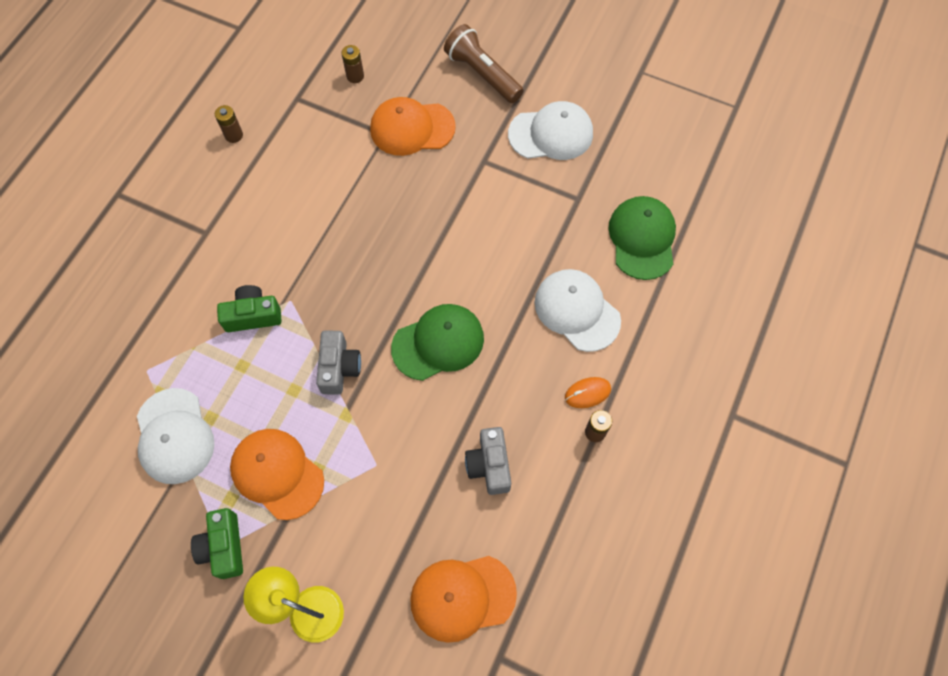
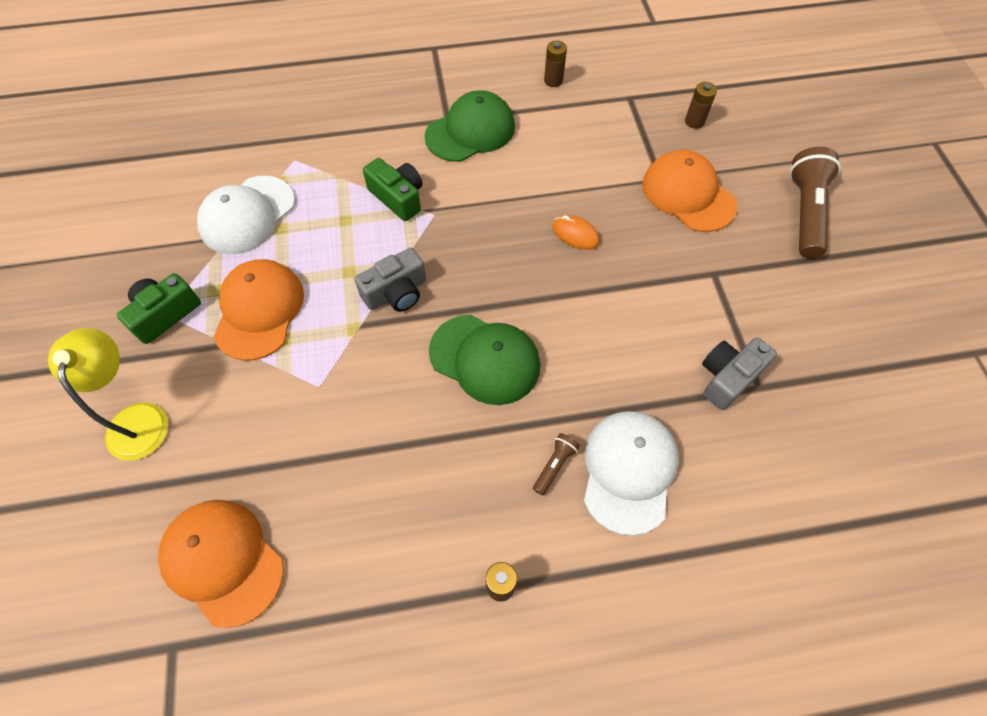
camera: 55 degrees right, 5 degrees down
(489, 465) = (386, 494): grey camera -> grey camera (728, 377)
(543, 350) = (554, 465): none -> brown flashlight
(551, 134) = (806, 313): white cap -> none
(587, 393) = (541, 546): orange mouse -> orange mouse (575, 234)
(642, 239) = (777, 486): green cap -> green cap (470, 131)

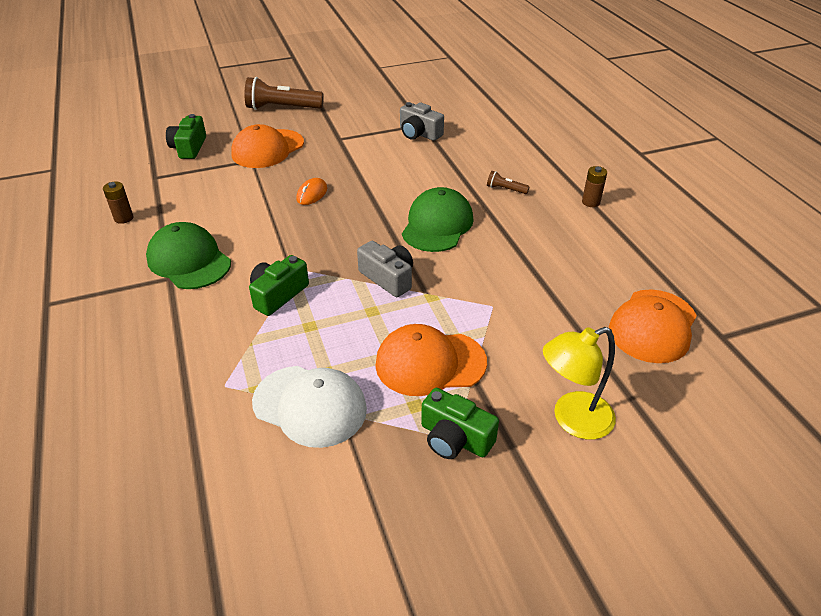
camera: 100 degrees left, 20 degrees down
(628, 471) = (496, 164): white cap -> none
(694, 121) = (189, 148): brown battery -> green camera

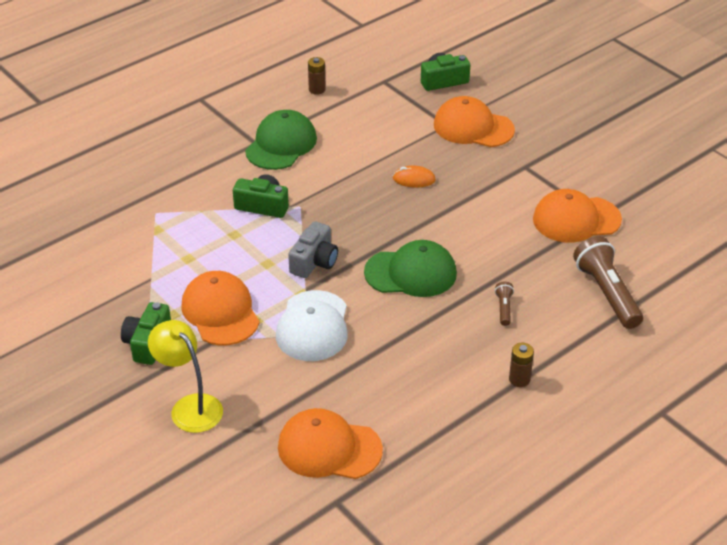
camera: 70 degrees right, 0 degrees up
(282, 108) = (559, 110): brown flashlight -> brown flashlight (607, 293)
(310, 405) = (152, 260): white cap -> white cap (313, 326)
(419, 133) = (576, 219): grey camera -> orange cap

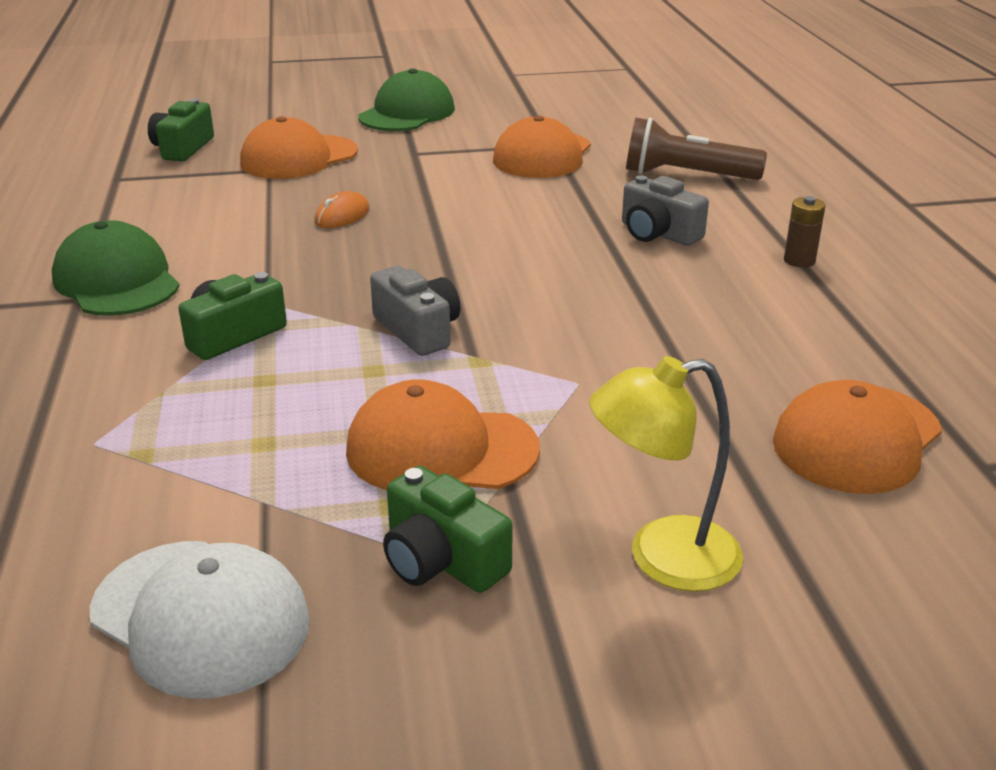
camera: 60 degrees left, 10 degrees down
(313, 326) = (564, 373): white cap -> white cap (200, 617)
(317, 89) = (47, 222): brown battery -> none
(411, 273) = (527, 269): green cap -> green cap (407, 113)
(504, 308) = (658, 233): brown flashlight -> grey camera

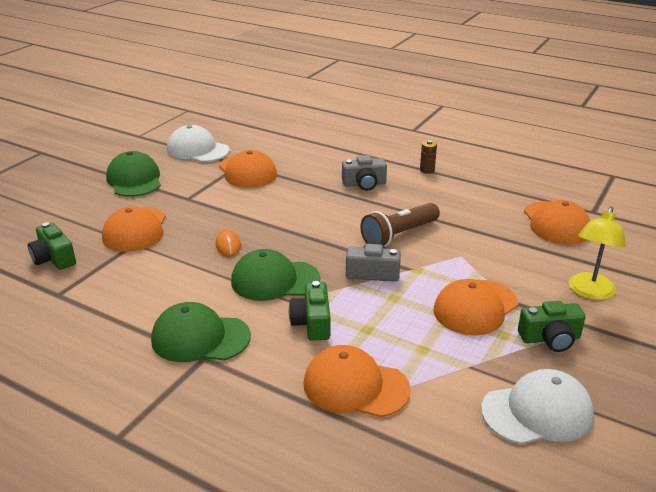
camera: 50 degrees left, 0 degrees up
(115, 422) = (355, 386): none -> orange cap
(302, 273) = (275, 280): none -> green cap
(540, 111) = (198, 150): none -> white cap
(686, 175) = (322, 153): brown flashlight -> brown flashlight (399, 235)

